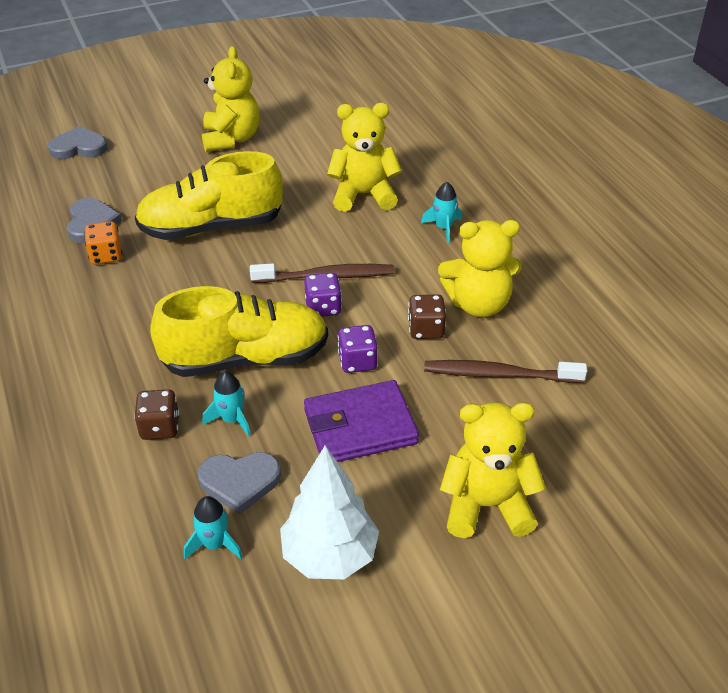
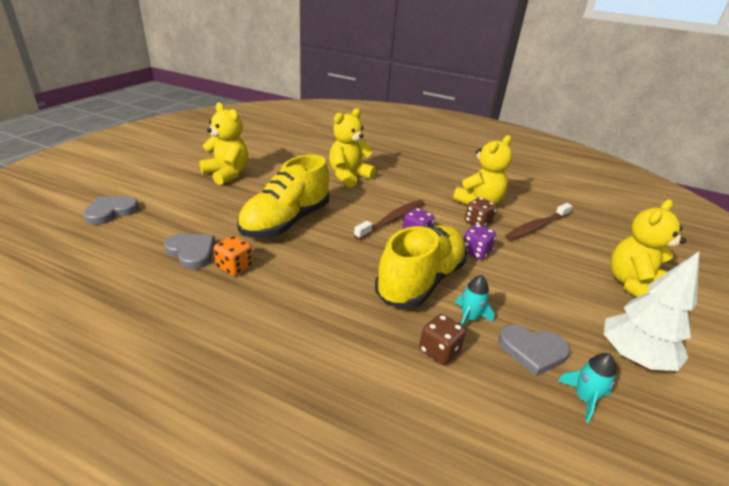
camera: 45 degrees left, 10 degrees down
(239, 482) = (532, 351): grey heart -> grey heart turned 60 degrees clockwise
(360, 426) = (530, 282): purple wallet -> none
(443, 228) = (410, 177): turquoise rocket -> none

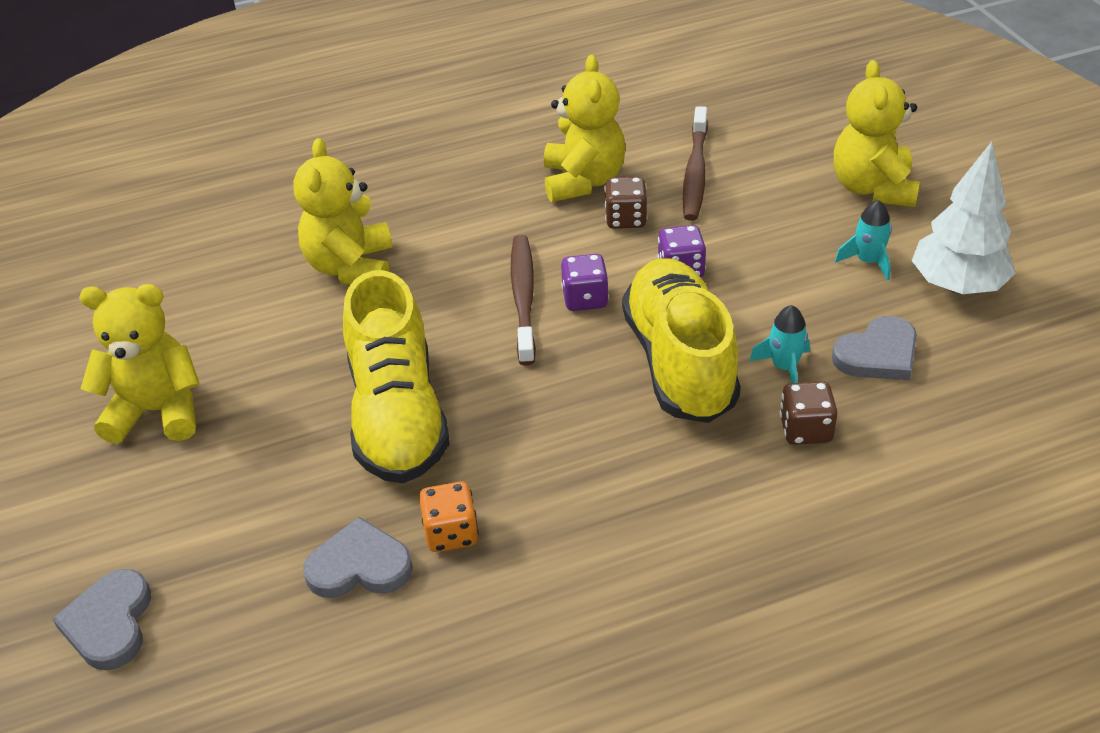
camera: 40 degrees left, 10 degrees up
(583, 398) = (966, 368): turquoise rocket -> turquoise rocket (867, 261)

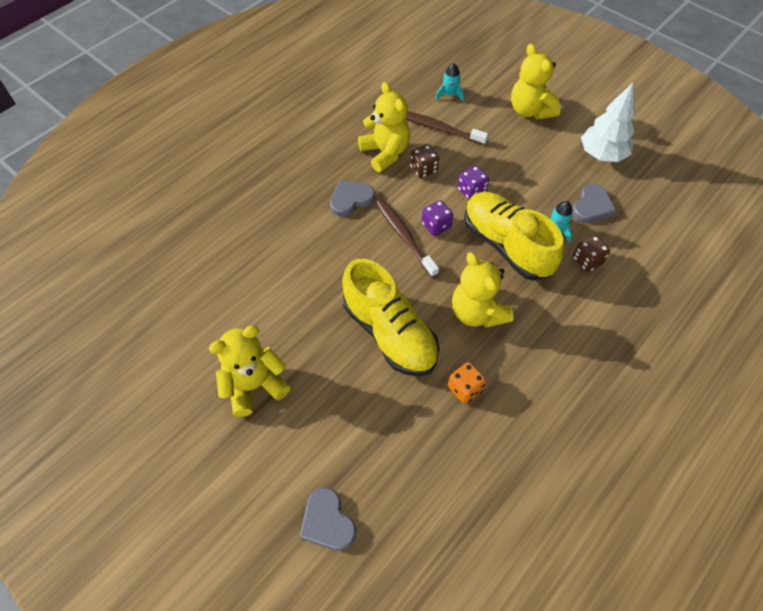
camera: 30 degrees left, 15 degrees up
(351, 267) = (297, 252): yellow teddy bear -> yellow teddy bear (477, 312)
(359, 566) = (433, 427): grey heart -> grey heart (351, 199)
(695, 172) = (439, 128): brown toothbrush -> brown toothbrush turned 135 degrees clockwise
(867, 261) = (554, 155): turquoise rocket -> turquoise rocket (449, 94)

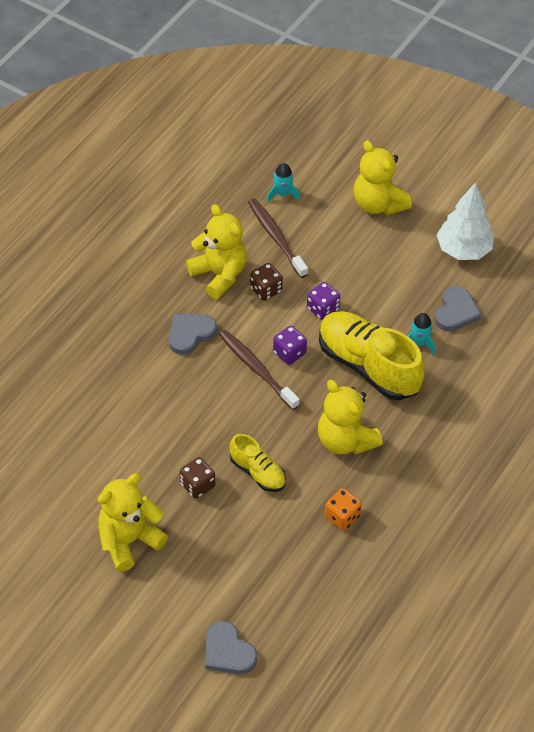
camera: 10 degrees left, 5 degrees down
(389, 333) = (257, 472): yellow shoe -> yellow shoe, size x0.53
(439, 128) = (276, 238): brown toothbrush -> brown toothbrush turned 45 degrees clockwise
(587, 261) = (455, 373): brown dice -> brown dice (197, 485)

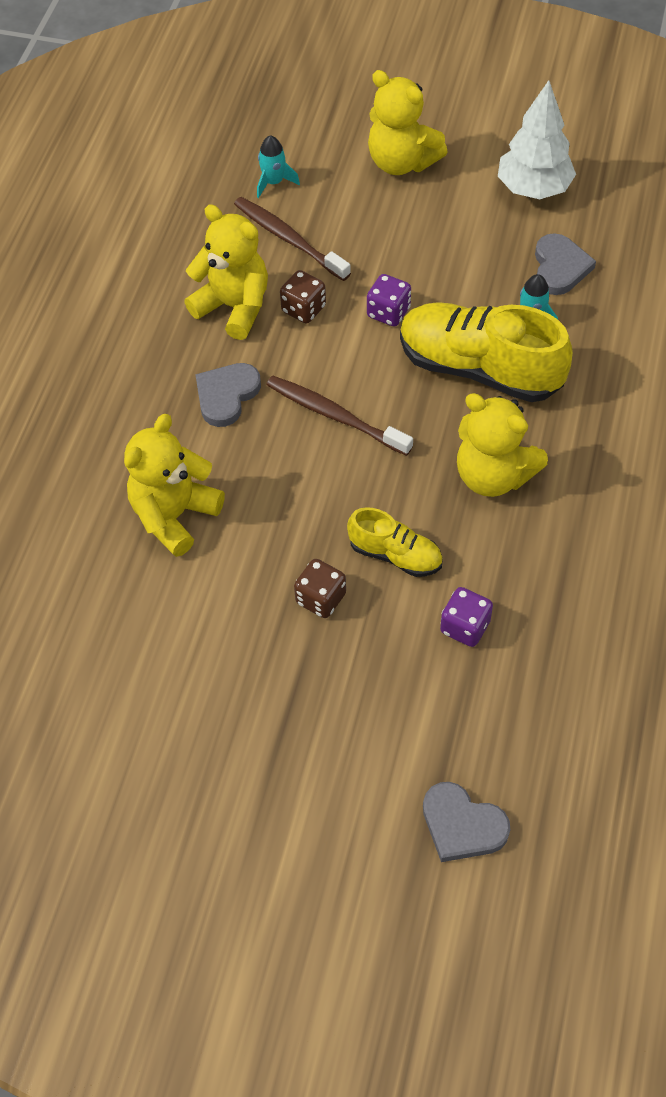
camera: 15 degrees left, 5 degrees up
(129, 540) = (257, 708): yellow teddy bear -> yellow teddy bear (174, 515)
(289, 353) = (369, 382): purple dice -> purple dice (465, 627)
(342, 516) = (534, 580): orange dice -> none

